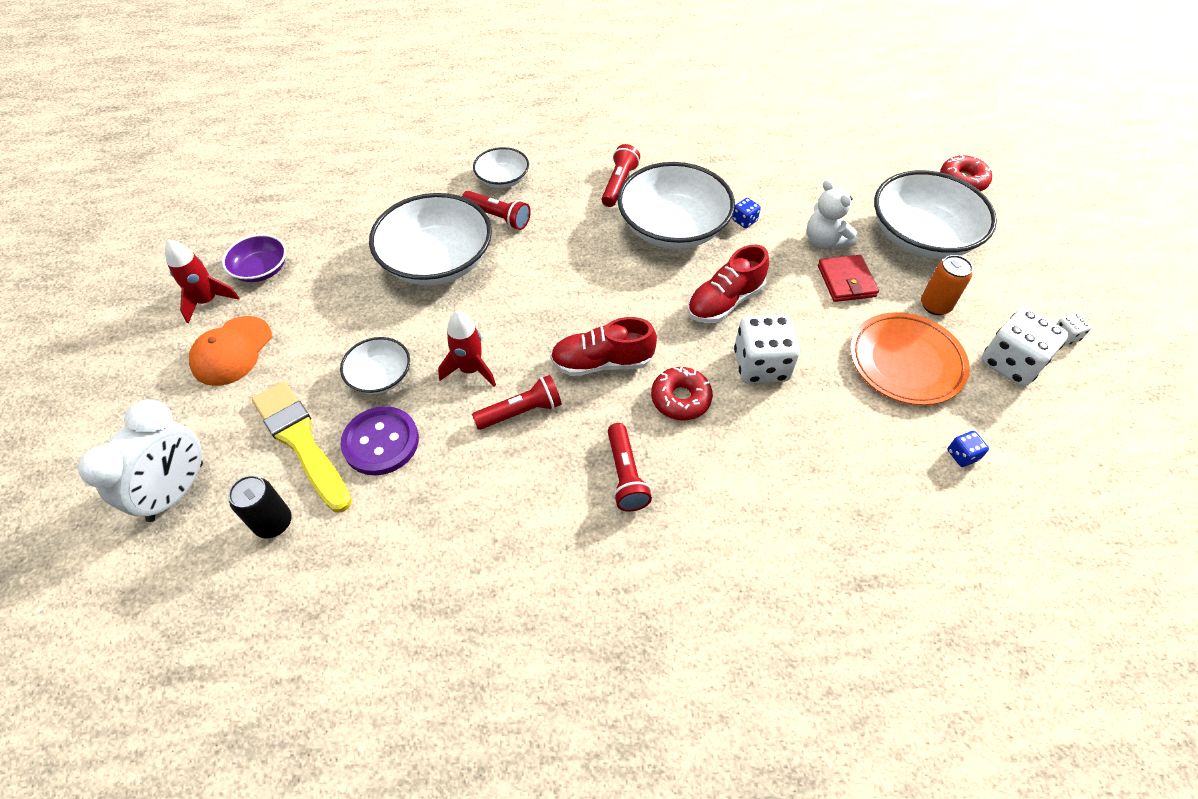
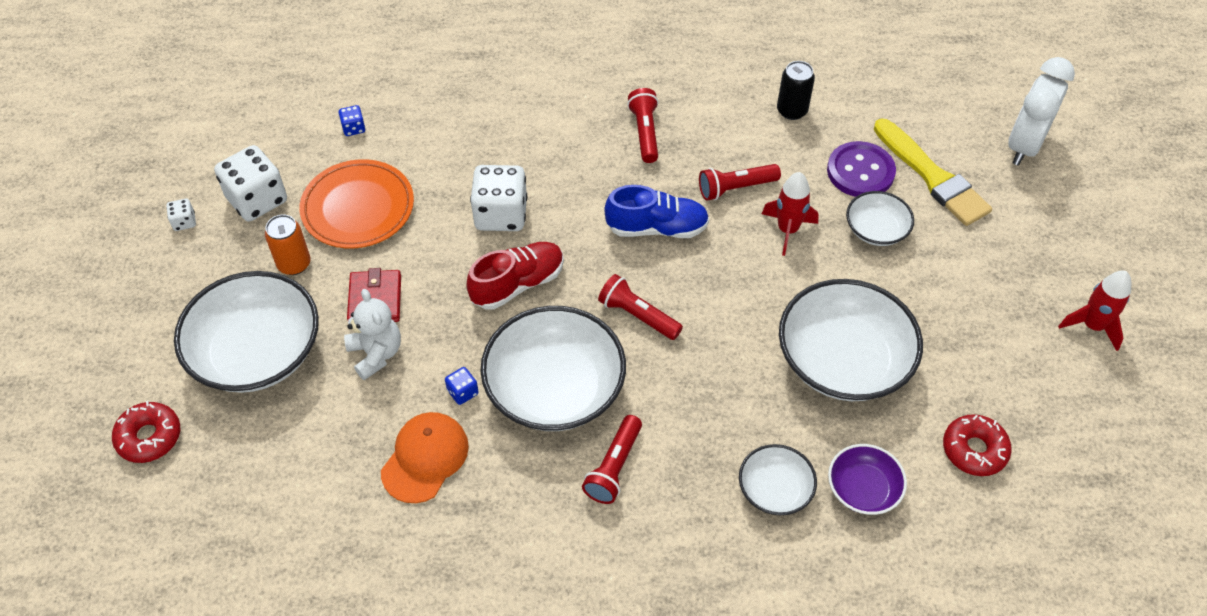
camera: 175 degrees left, 0 degrees up
(232, 351) = (1037, 266): orange cap -> orange cap (425, 458)
(261, 269) = (1050, 364): purple bowl -> purple bowl (863, 489)
(273, 523) = (932, 119): black can -> black can (792, 111)
(498, 217) = (775, 421): red flashlight -> red flashlight (637, 315)
(602, 362) = (657, 228): red shoe -> blue shoe
(680, 399) = (586, 189): red donut -> red donut (974, 450)

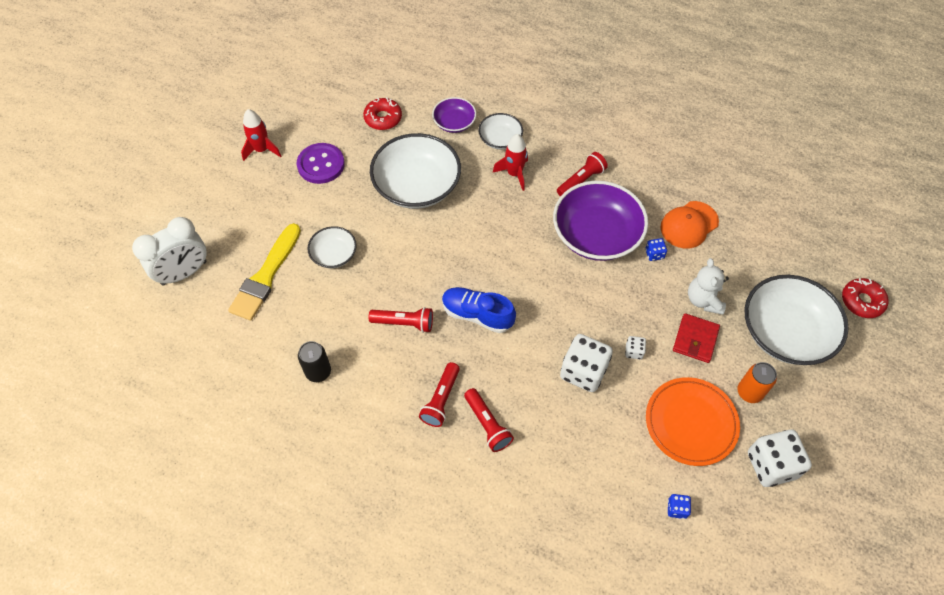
camera: 155 degrees left, 5 degrees up
(184, 222) = (833, 467): white dice -> white dice (634, 351)
(517, 284) = (592, 311): red shoe -> none
(555, 388) = (596, 235): white bowl -> purple bowl
(637, 315) = (523, 259): red flashlight -> red flashlight (487, 424)
(787, 230) = (391, 277): red rocket -> red rocket (514, 174)
(860, 171) = (310, 300): purple button -> purple button (321, 164)
(932, 176) = (266, 276): yellow brush -> yellow brush turned 150 degrees counterclockwise

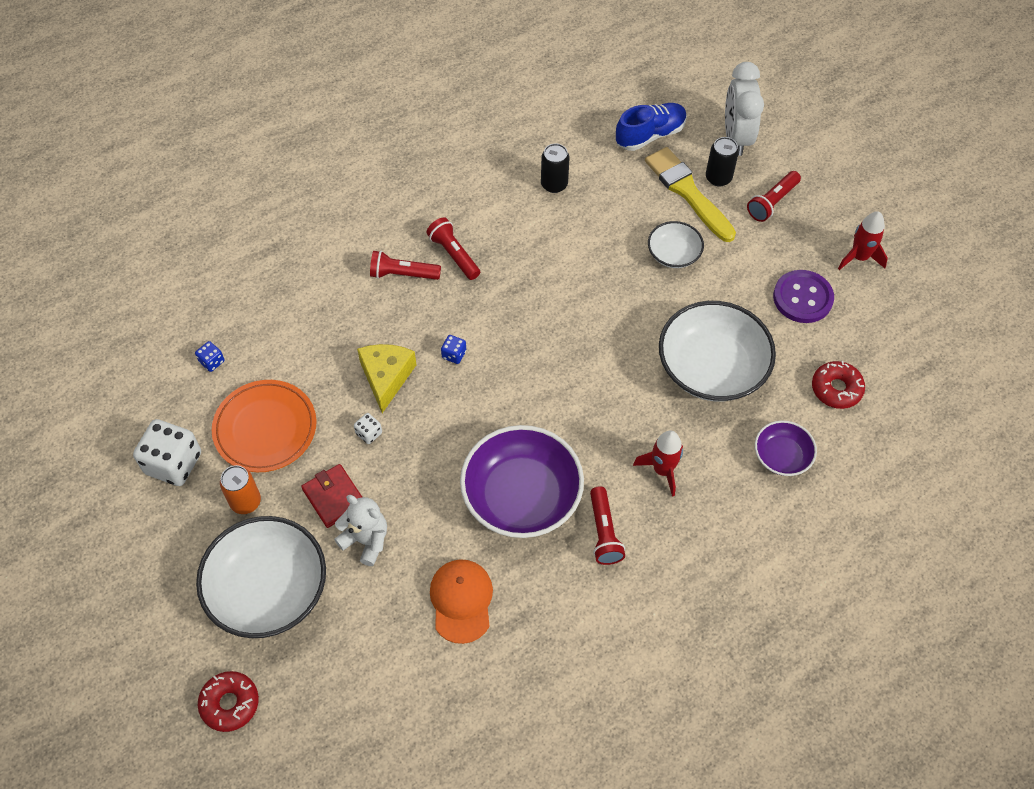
camera: 125 degrees right, 0 degrees up
(237, 264) = (718, 178): none -> black can
(404, 323) = (552, 269): red flashlight -> red flashlight (772, 202)
(477, 315) = (514, 330): blue shoe -> blue shoe (650, 135)
(500, 139) = (724, 488): white bowl -> none
(583, 371) = (386, 377): white dice -> yellow cheese
(654, 254) = (454, 535): blue dice -> blue dice (454, 354)

